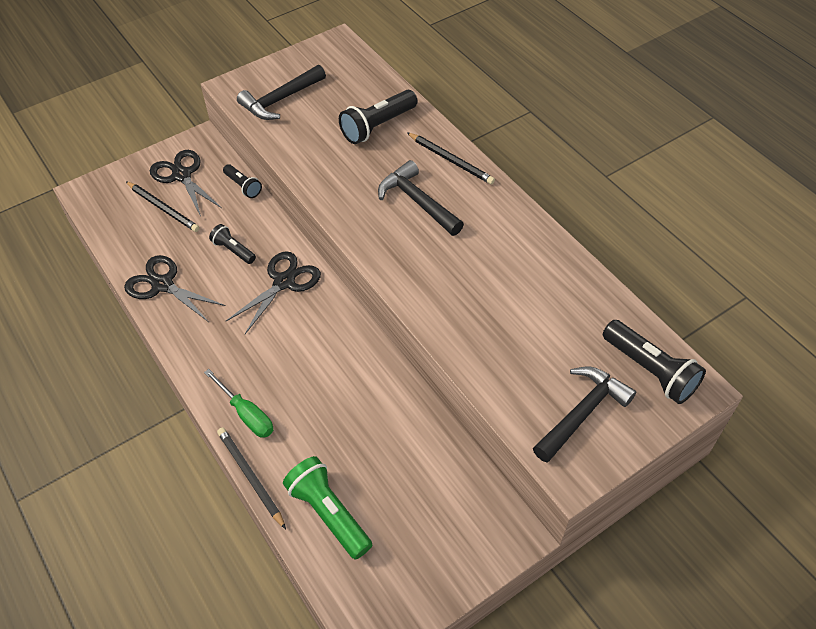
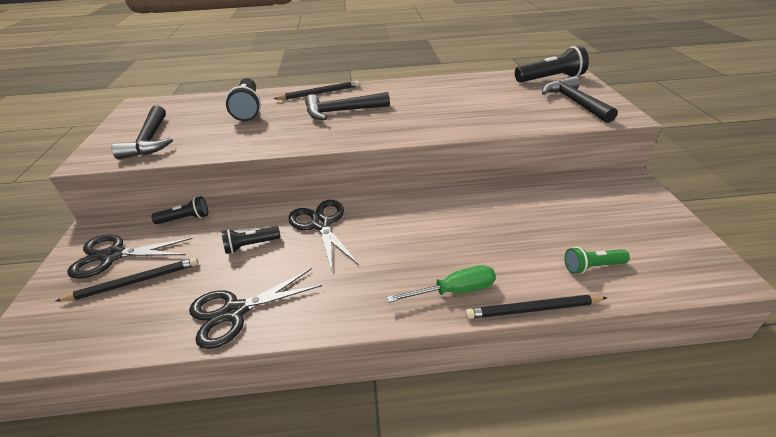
camera: 60 degrees left, 15 degrees down
(329, 513) = (592, 266): green flashlight -> green flashlight, size x0.59

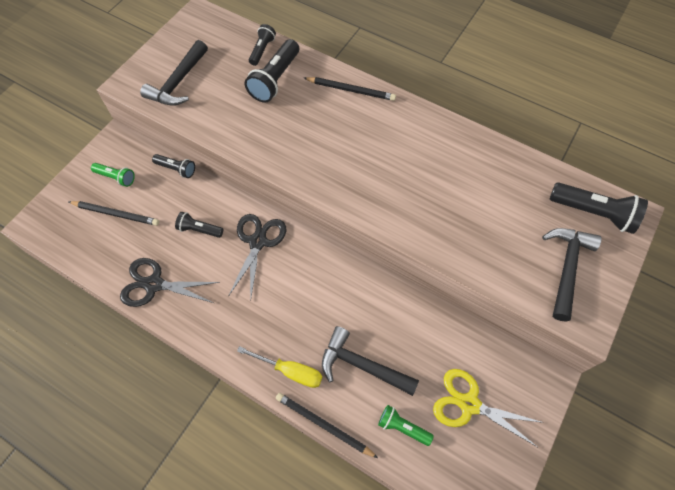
camera: 35 degrees right, 25 degrees up
(113, 255) = (116, 177): black scissors -> green flashlight
(220, 101) = (262, 50): none -> black flashlight
(341, 111) = (344, 135): black hammer -> black hammer (361, 365)
(454, 291) = (290, 371): green screwdriver -> yellow screwdriver
(611, 222) = (469, 404): none -> yellow scissors

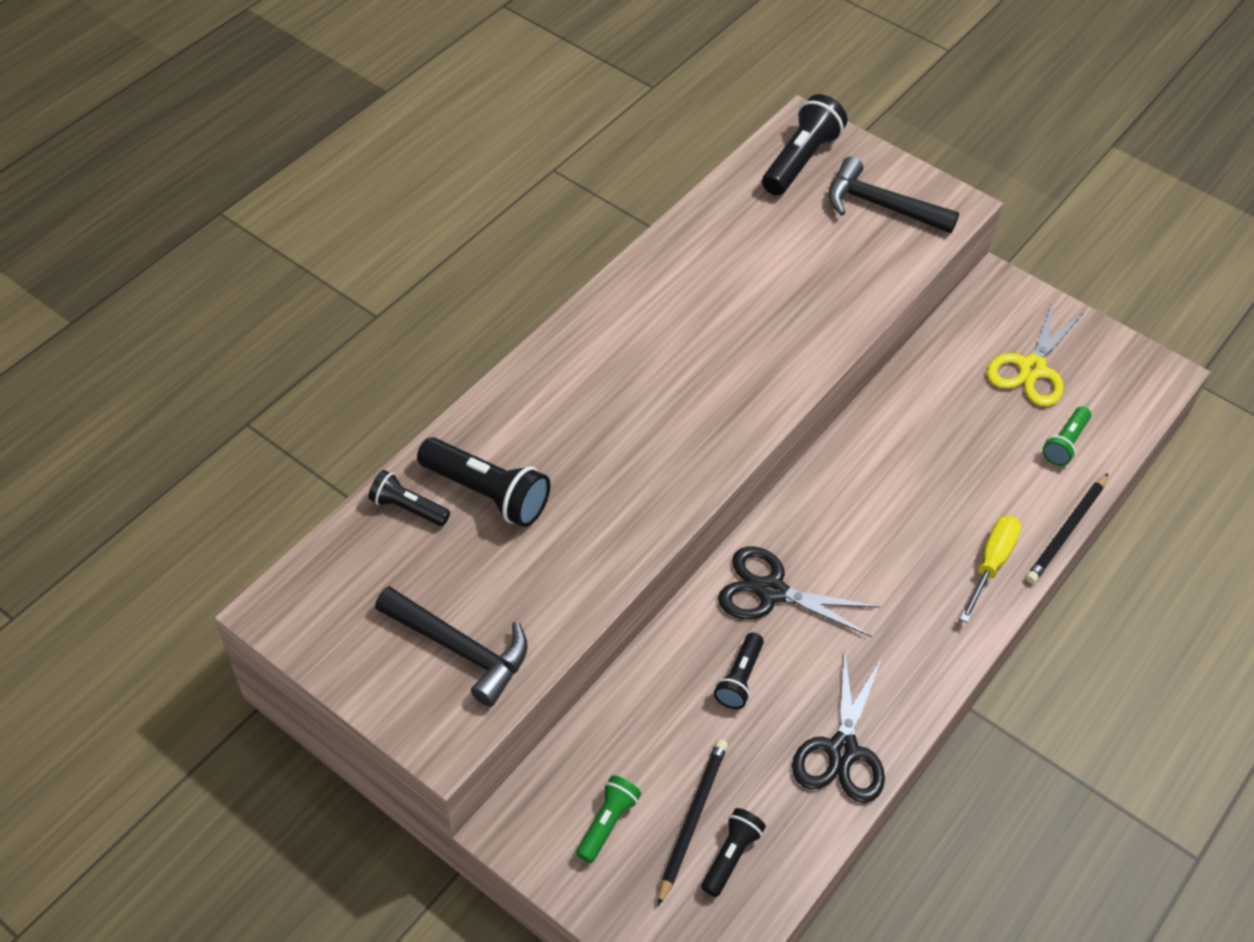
camera: 85 degrees left, 10 degrees down
(176, 169) = (603, 715): black flashlight -> black flashlight (731, 856)
(351, 90) = (534, 388): black pencil -> none
(361, 365) = (981, 477): black hammer -> none

